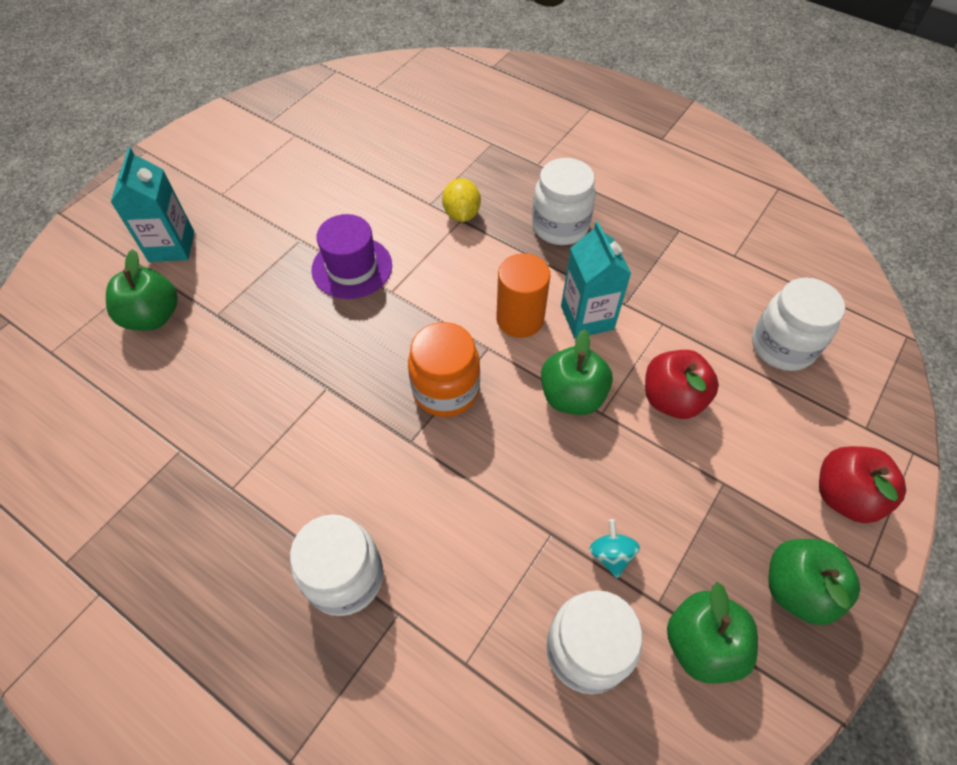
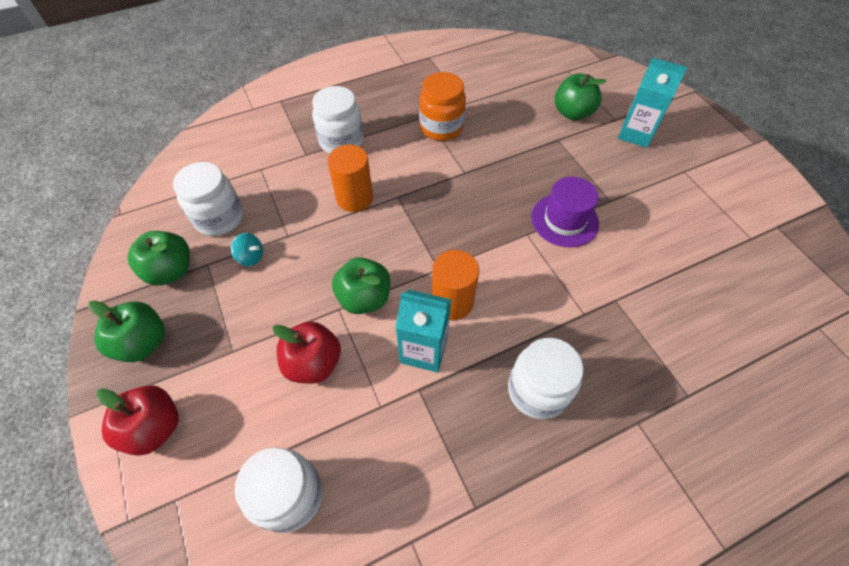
camera: 120 degrees right, 0 degrees up
(443, 490) = (354, 198): none -> orange cylinder
(446, 390) = (421, 229): orange jar -> orange jar (441, 127)
(461, 214) = (591, 317): yellow lemon -> none

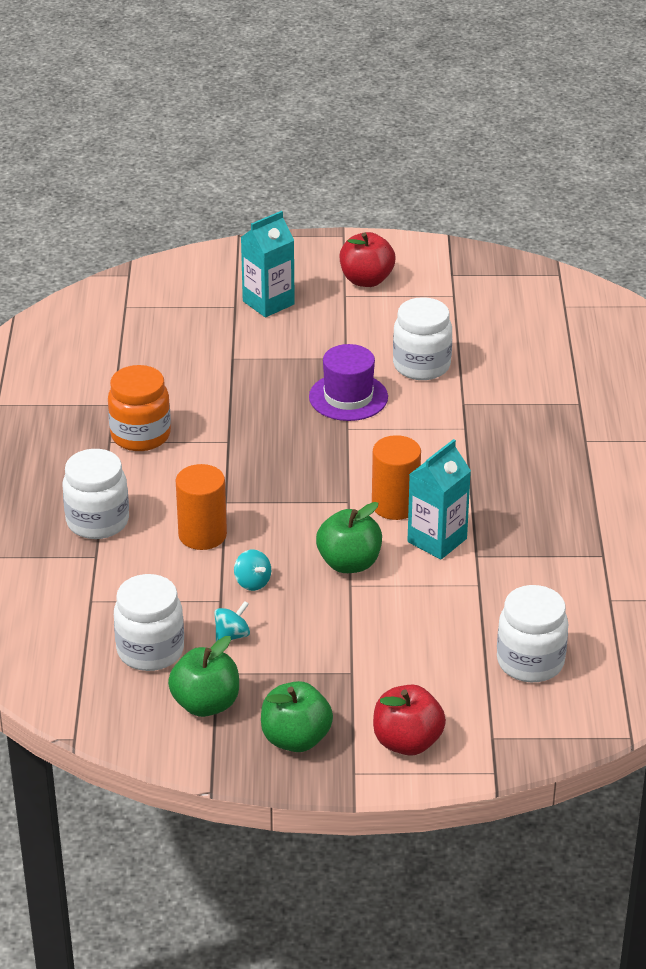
camera: 65 degrees left, 20 degrees down
(313, 363) = (404, 617): red apple -> red apple (366, 280)
(315, 246) = (252, 582): none -> turquoise spinning top
(537, 390) = (522, 485): white jar -> white jar (421, 366)
(572, 113) = (200, 331): green apple -> none

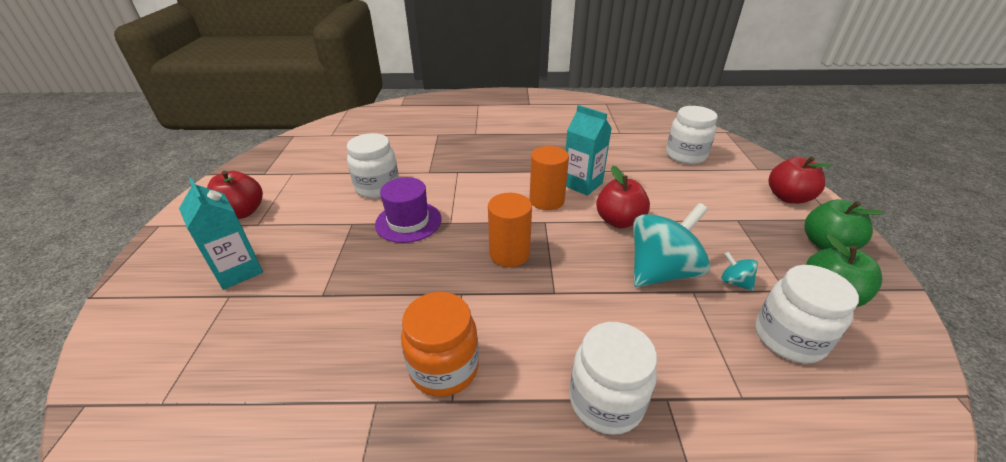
camera: 90 degrees left, 0 degrees up
(202, 535) = (606, 307): orange cylinder -> orange cylinder (509, 253)
(252, 582) = (661, 271): turquoise spinning top -> turquoise spinning top, size x2.34
(349, 563) = (619, 221): green apple -> red apple

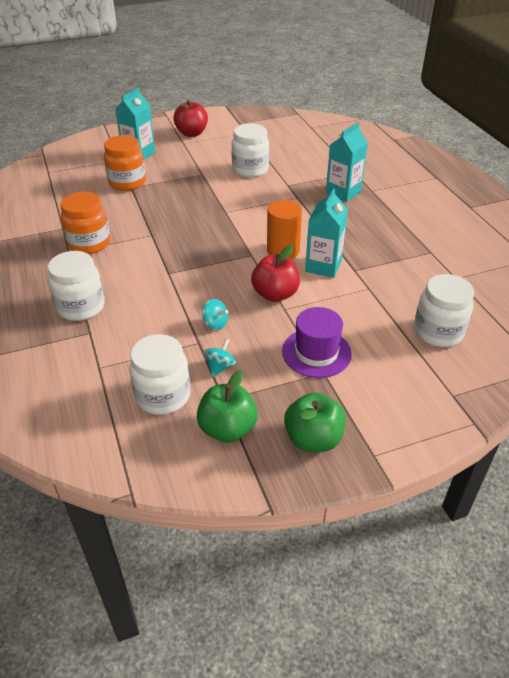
camera: 70 degrees right, 5 degrees up
(307, 296) = (127, 182): none -> orange jar
(408, 222) = (216, 194): purple hat -> purple hat (316, 352)
(468, 147) = (343, 192): none -> turquoise carton
(509, 253) = (201, 245): orange cylinder -> none
(661, 271) = (215, 323): turquoise spinning top -> turquoise spinning top, size x0.43
(788, 197) = (396, 417): red apple -> none

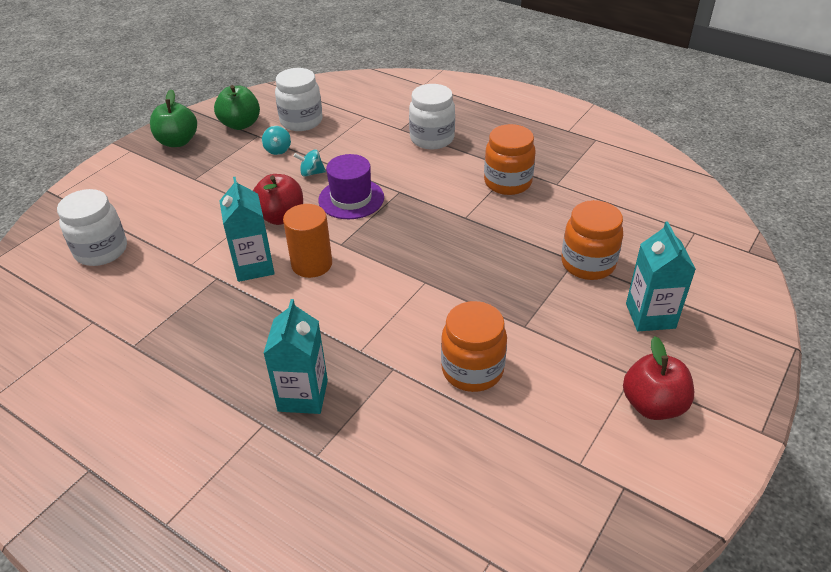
camera: 145 degrees right, 0 degrees up
(250, 170) = (472, 370): white jar -> orange jar
(316, 352) = (208, 189): purple hat -> purple hat (351, 199)

